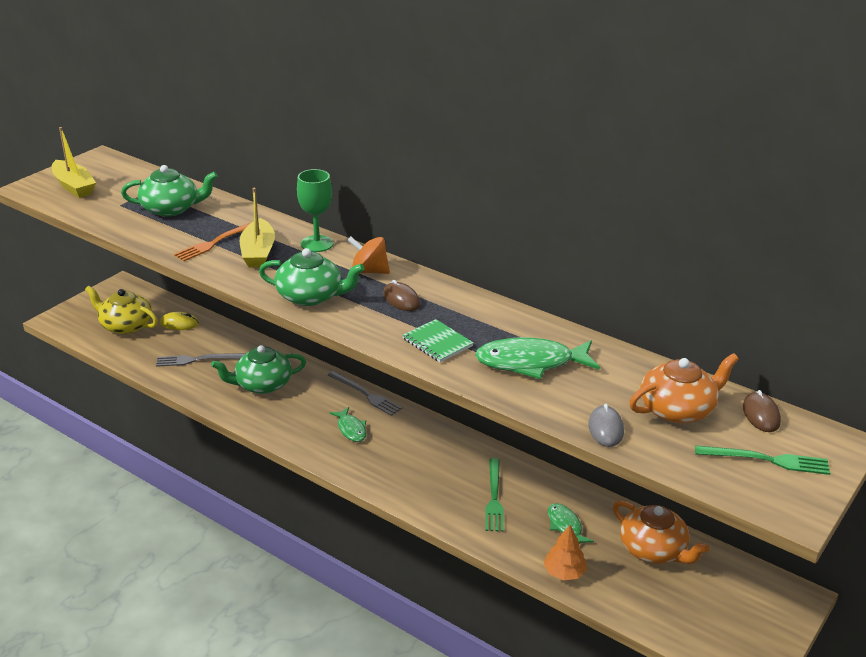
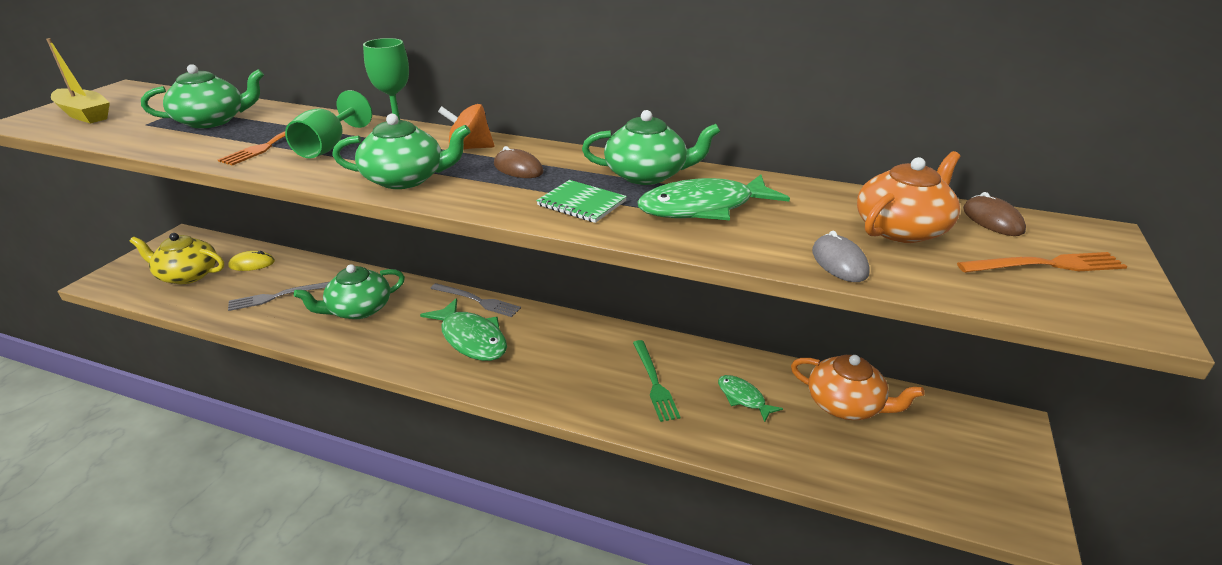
camera: 15 degrees left, 0 degrees up
(258, 252) = (328, 147): yellow boat -> green goblet
(351, 429) = (471, 339): green fish -> green fish, size x1.79
(502, 323) = (647, 175): none -> green teapot
(564, 572) = (768, 452): orange tree -> none
(767, 460) = (1046, 265): green fork -> orange fork

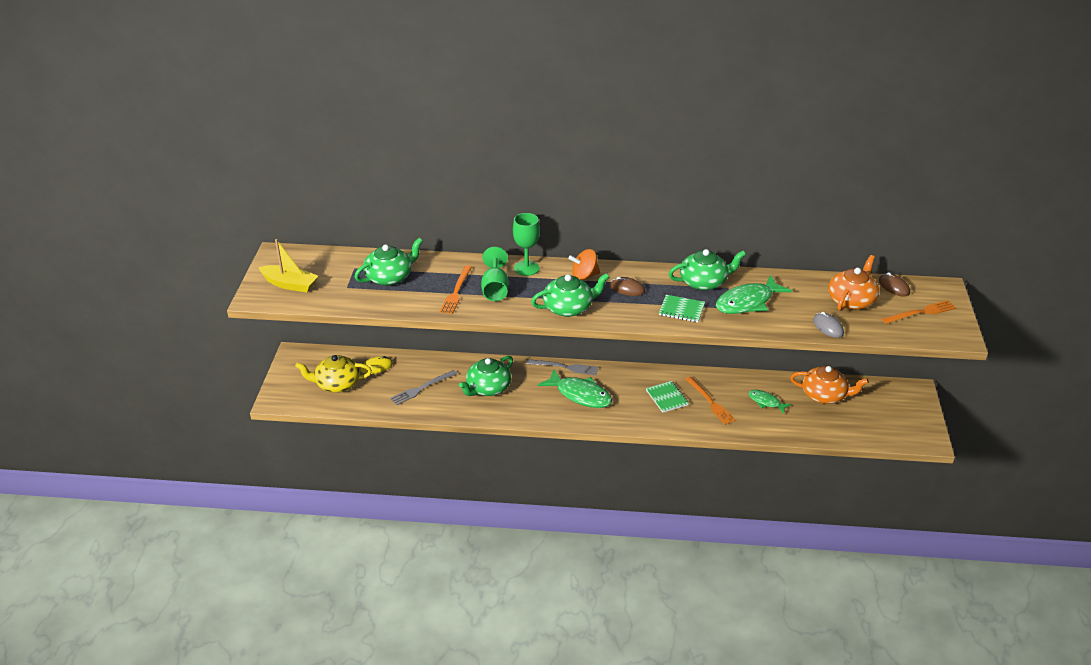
camera: 15 degrees left, 5 degrees up
(591, 364) = (667, 398): none -> green notebook
(654, 382) = (710, 402): green fork -> orange fork

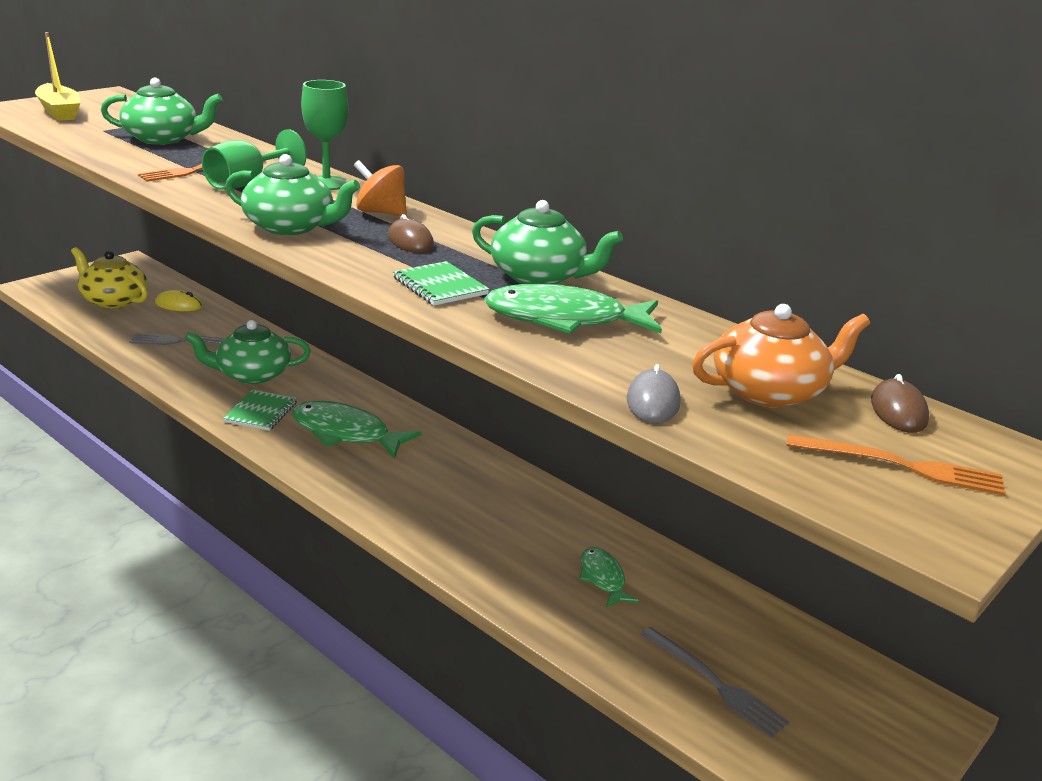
camera: 35 degrees right, 10 degrees down
(565, 367) = (379, 398): grey fork -> grey fork (715, 684)
(580, 395) = (346, 433): green fish -> green fish turned 135 degrees clockwise
(667, 398) = (455, 494): green notebook -> green notebook (260, 412)
(710, 402) = (511, 532): orange fork -> none
(824, 395) = (725, 623): orange teapot -> none

